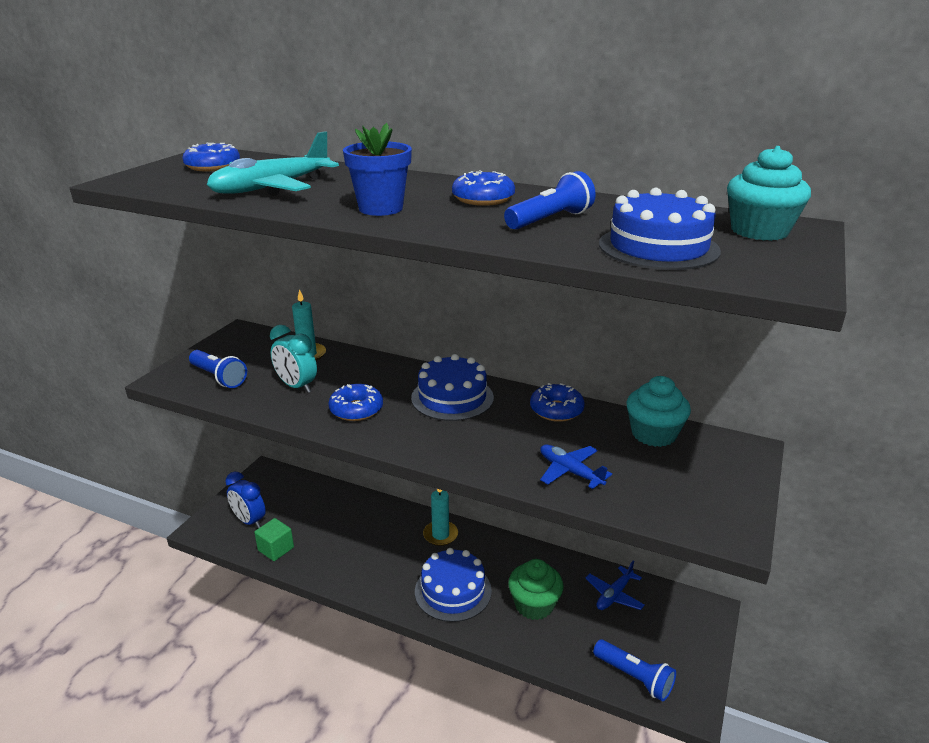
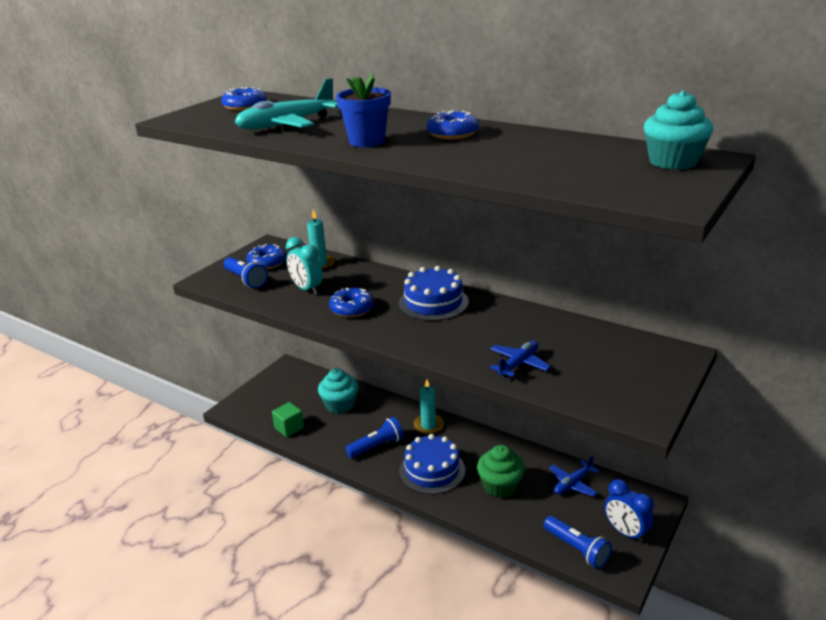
camera: 10 degrees right, 0 degrees up
(249, 521) = (270, 405): blue clock -> blue clock (625, 532)
(550, 220) = (500, 151): blue flashlight -> blue flashlight (377, 446)
(556, 410) = (520, 316): blue donut -> blue donut (267, 263)
(570, 471) = (519, 364): blue plane -> blue plane turned 75 degrees clockwise
(653, 434) = (600, 338): turquoise cupcake -> turquoise cupcake (340, 405)
(658, 247) = (578, 174): blue cake -> none

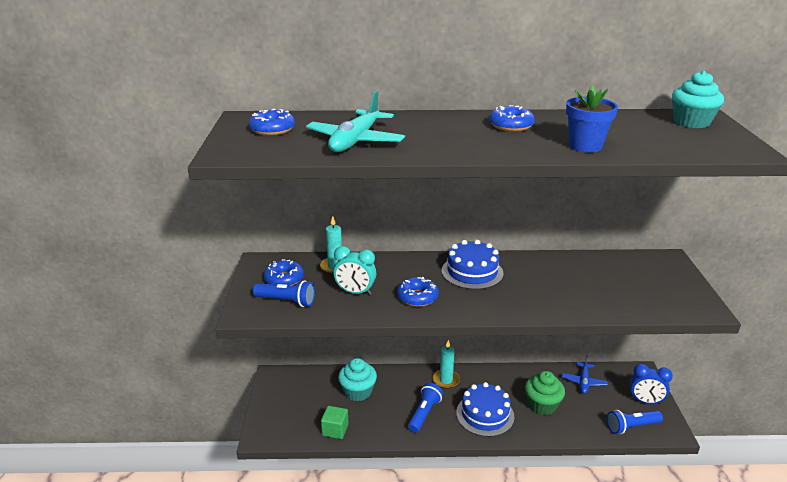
camera: 35 degrees left, 0 degrees up
(367, 141) = (461, 144): blue flower pot -> blue flower pot (585, 146)
(519, 364) = (591, 300): blue plane -> none
(577, 549) = (631, 427): blue flashlight -> blue flashlight turned 150 degrees clockwise

